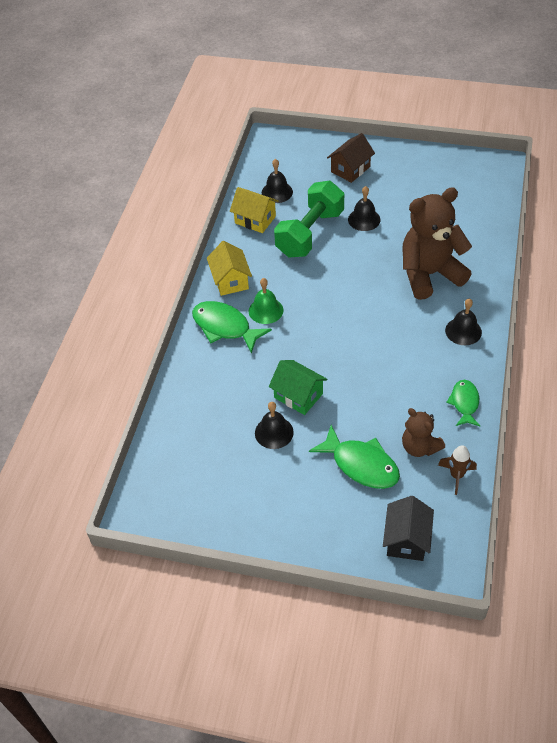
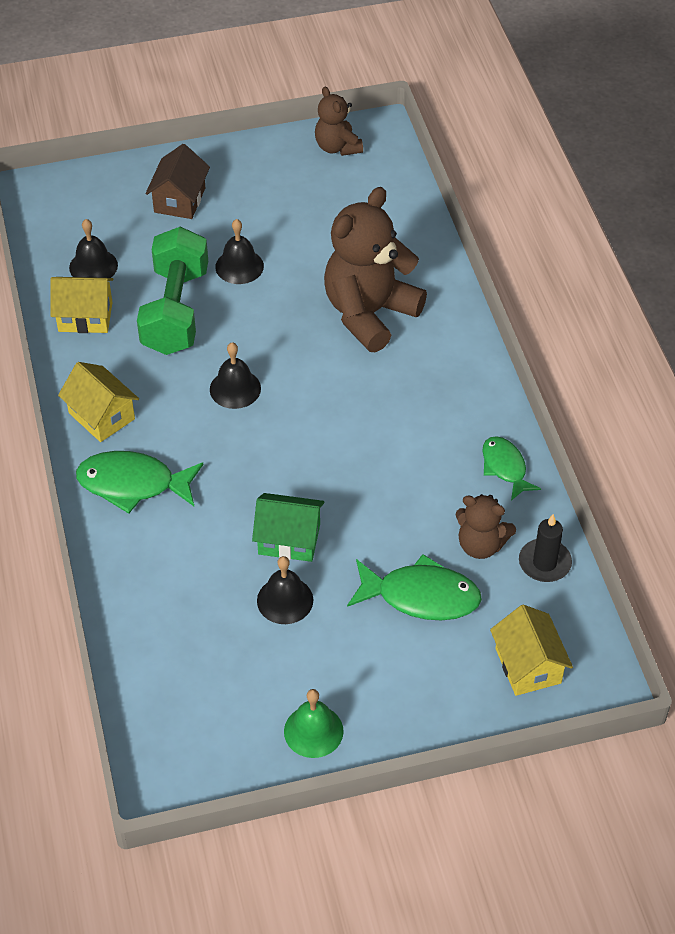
camera: 30 degrees left, 0 degrees up
(266, 310) = (177, 440): green bell -> green bell (313, 731)
(406, 539) = (528, 665): black house -> yellow house
(456, 476) = (544, 563): brown rocket -> black candle
(463, 331) = (453, 374): black bell -> black bell (235, 388)
(467, 166) = (337, 147): none -> brown teddy bear

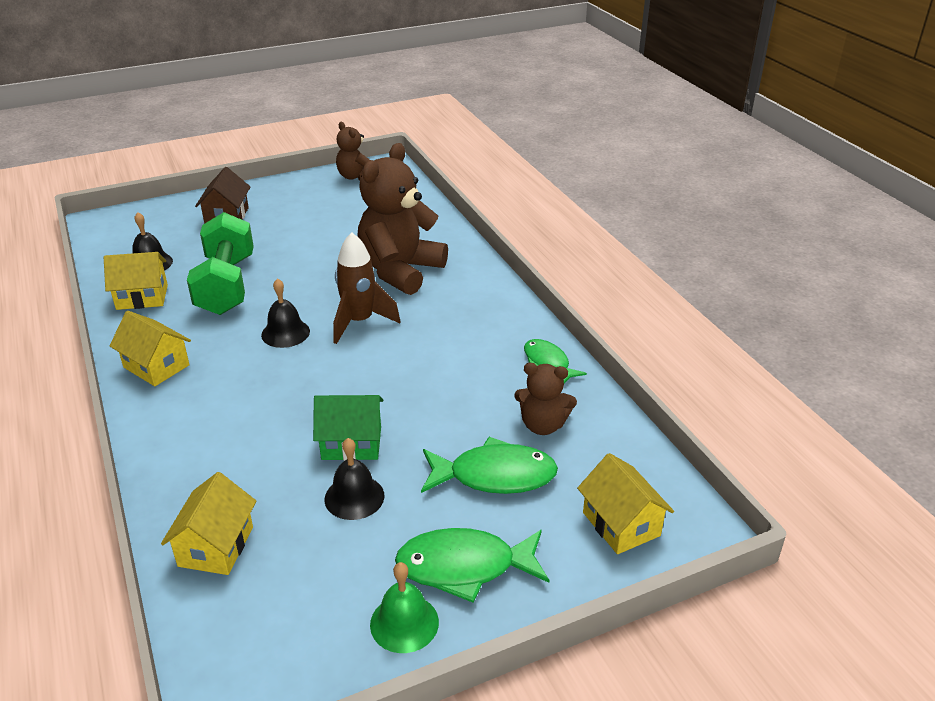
camera: 10 degrees left, 15 degrees down
(133, 484) = (188, 416): green fish -> green fish (464, 567)
(156, 633) = (216, 546): none -> yellow house
(239, 266) = (282, 252): black bell -> none
(315, 384) = (359, 322): none -> brown rocket
(544, 563) = (608, 432): black candle -> none

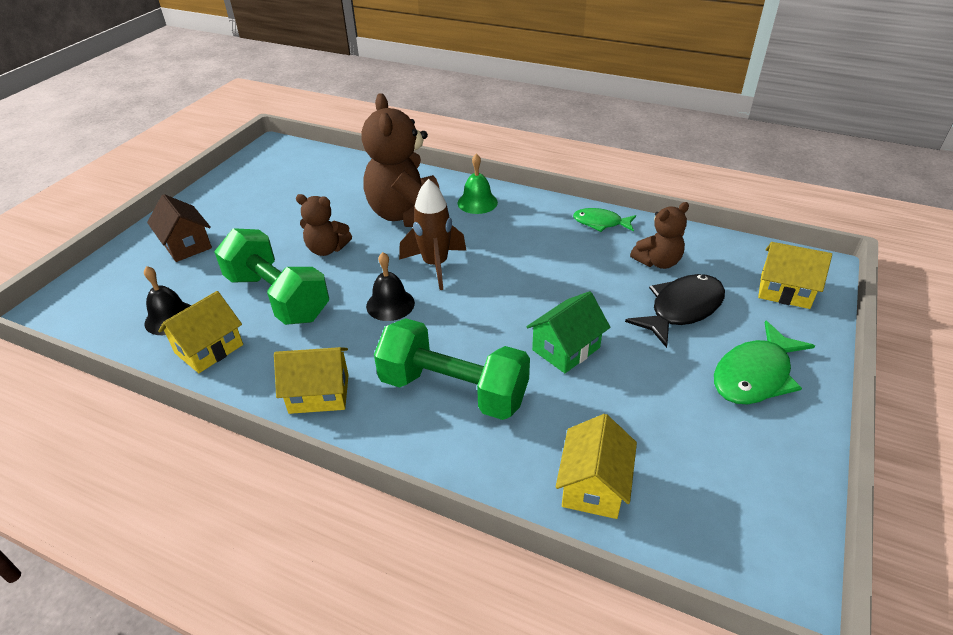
camera: 40 degrees left, 5 degrees up
(216, 546) = (593, 486): yellow house -> yellow house turned 45 degrees clockwise
(233, 419) = (453, 390): none -> green dumbbell
(354, 497) = (626, 382): black bell -> none
(355, 176) = (259, 165): brown teddy bear -> brown teddy bear (327, 249)
(404, 623) = (781, 434): green bell -> green bell (477, 202)
(494, 476) = (682, 309): green fish -> black fish

